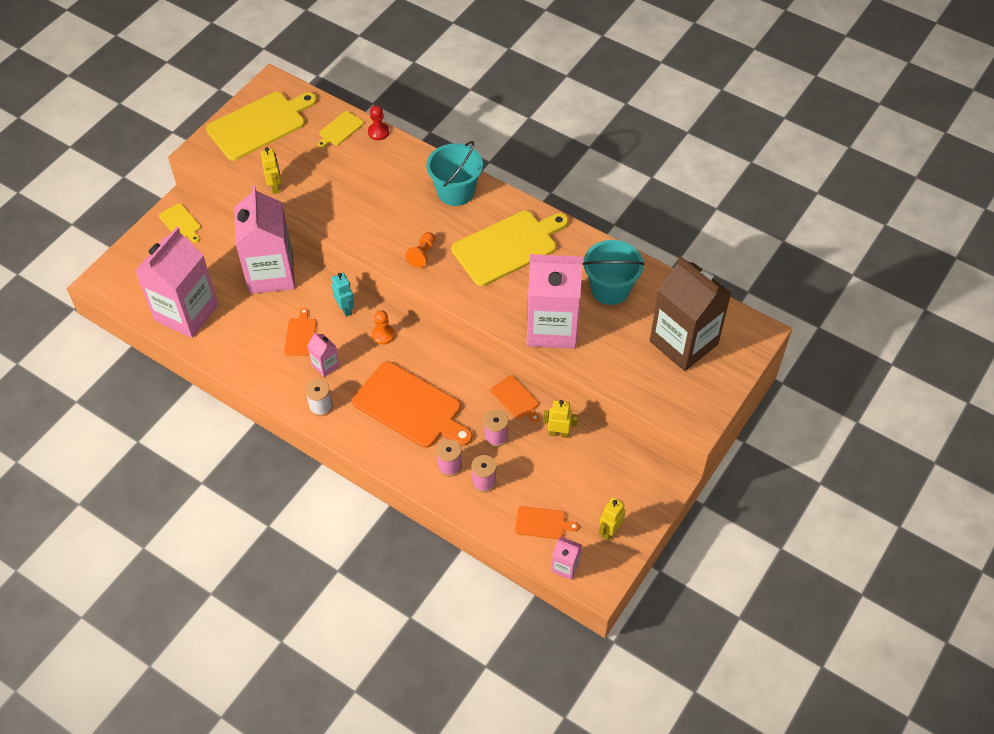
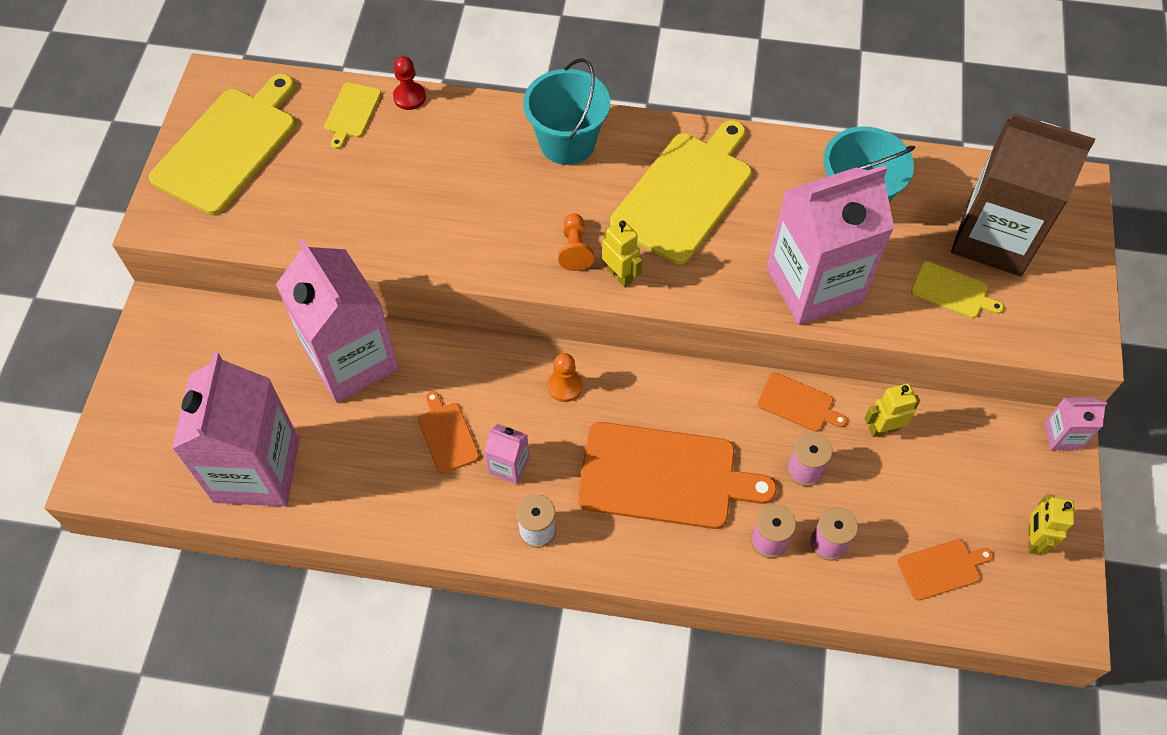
camera: 25 degrees left, 5 degrees up
(181, 223) = (173, 336): yellow cutting board -> yellow cutting board (952, 291)
(275, 187) = (304, 230): yellow robot -> yellow robot (620, 275)
(345, 309) = (489, 369): turquoise robot -> none
(565, 566) = (1010, 618): pink carton -> pink carton (1062, 435)

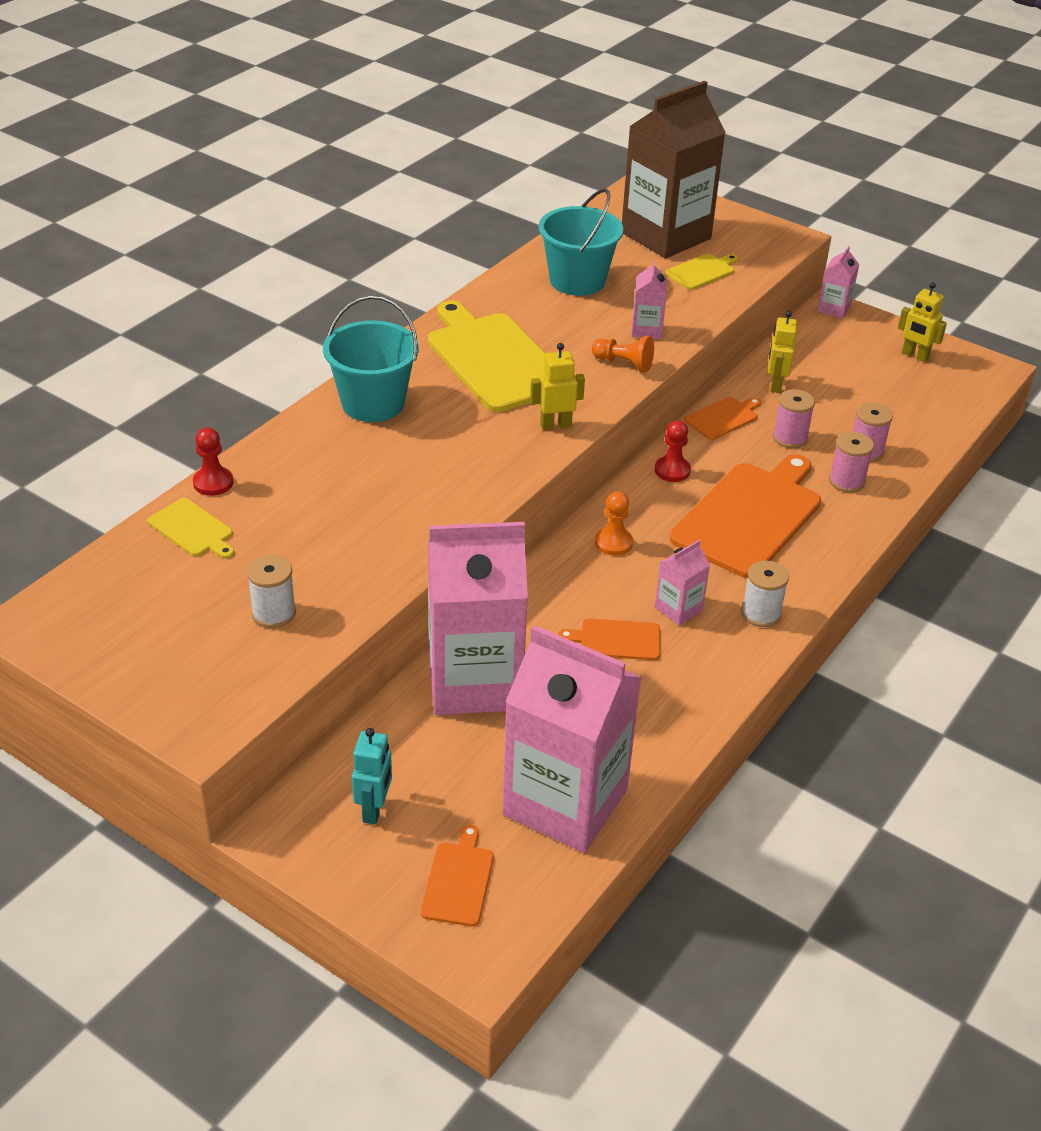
camera: 65 degrees left, 20 degrees down
(199, 356) = (374, 809): none -> turquoise robot
(228, 146) = (145, 639): yellow cutting board -> none
(289, 202) = (274, 613): none -> white spool
(575, 249) = (504, 440): orange pawn -> orange pawn (624, 363)
(691, 392) = (672, 470): none -> red pawn
(814, 285) = (646, 330): pink carton -> pink carton, size x0.42
(942, 568) = (918, 406): orange cutting board -> orange cutting board (458, 880)

